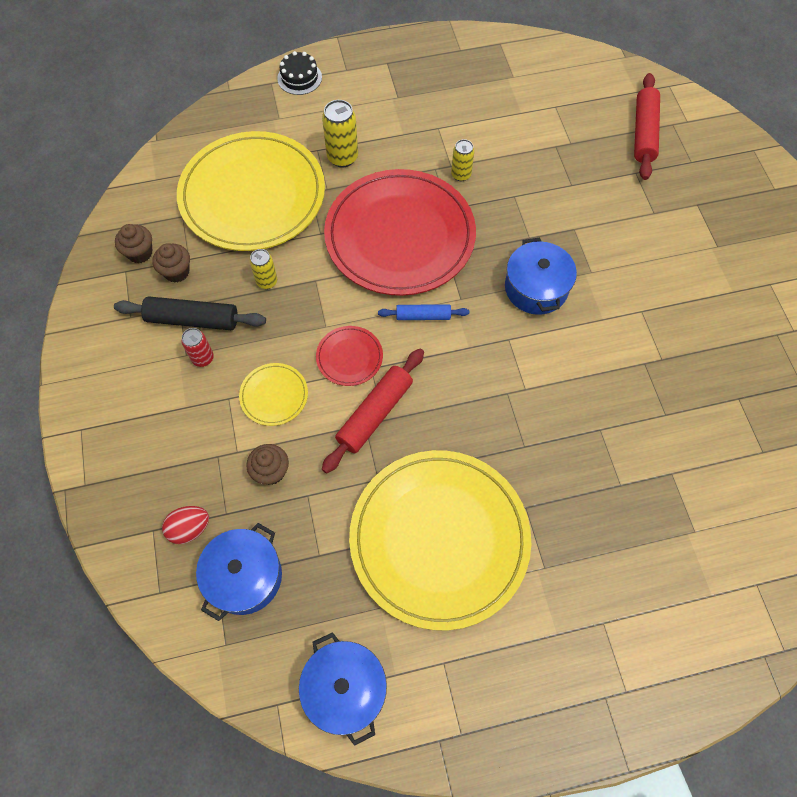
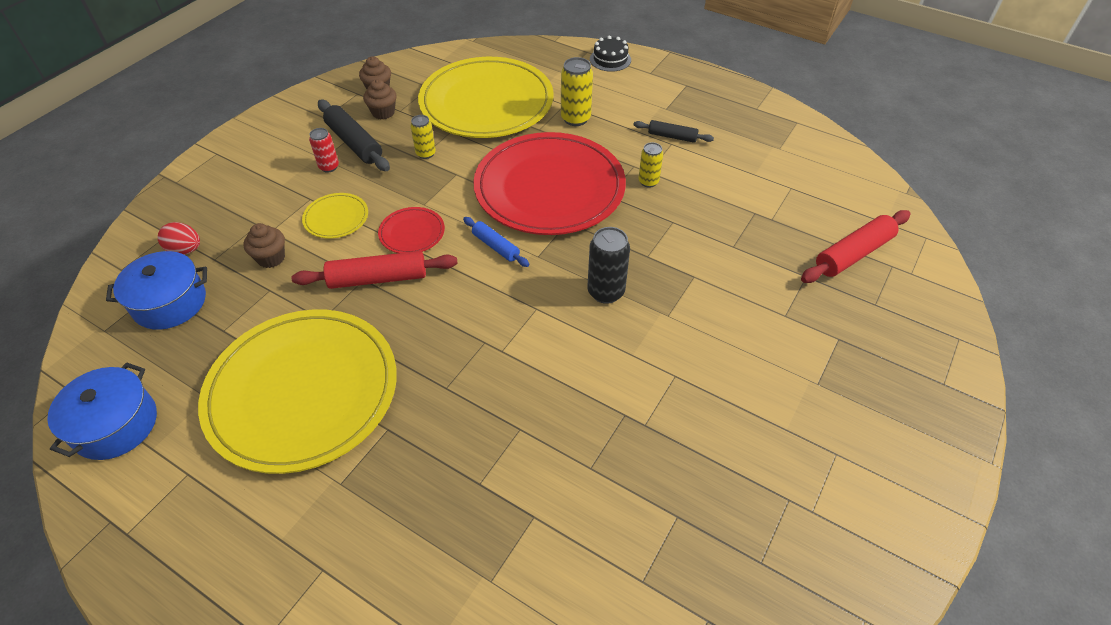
camera: 45 degrees right, 15 degrees down
(431, 121) = (672, 136): none -> black rolling pin
(536, 288) = (606, 292): blue pot -> black can

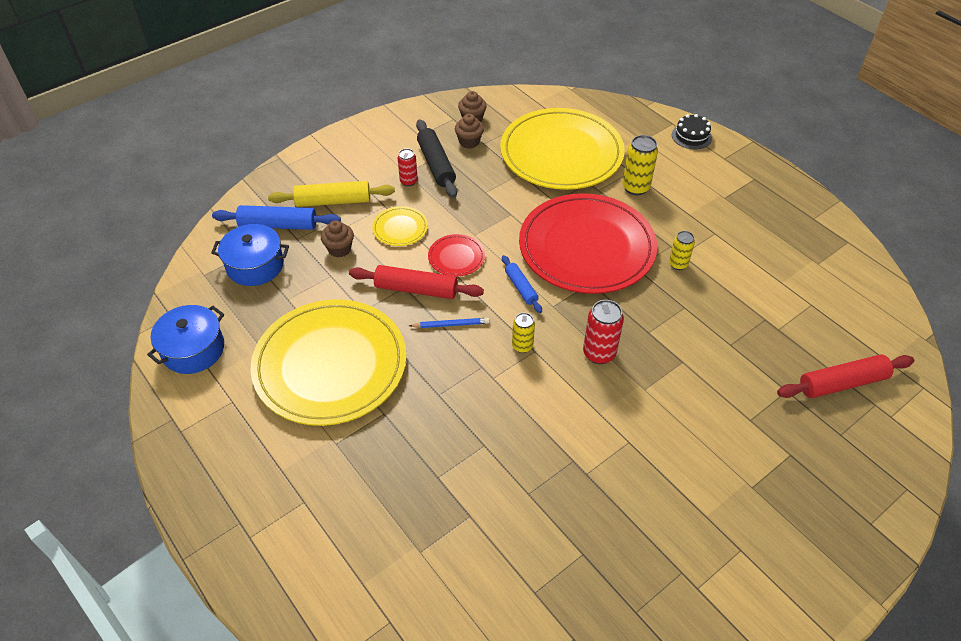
camera: 20 degrees right, 0 degrees up
(185, 250) = (278, 225): red egg -> blue rolling pin
(246, 208) = (333, 201): none -> yellow rolling pin
(425, 154) = (492, 189): yellow can -> yellow can (522, 346)
(432, 306) = (451, 324): none -> blue pencil
(606, 292) = (599, 353): black can -> red can
(672, 136) = (718, 226): black rolling pin -> none

